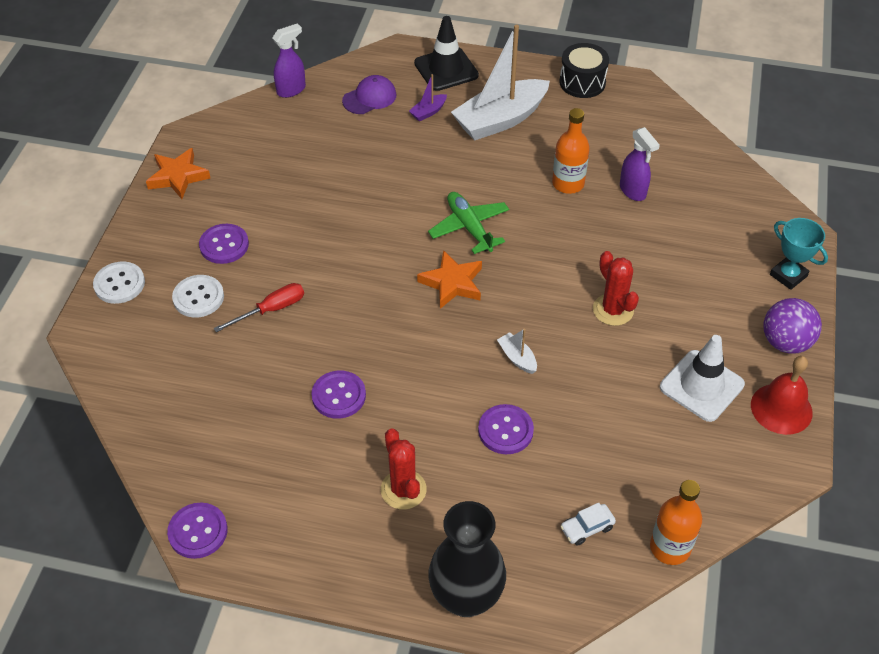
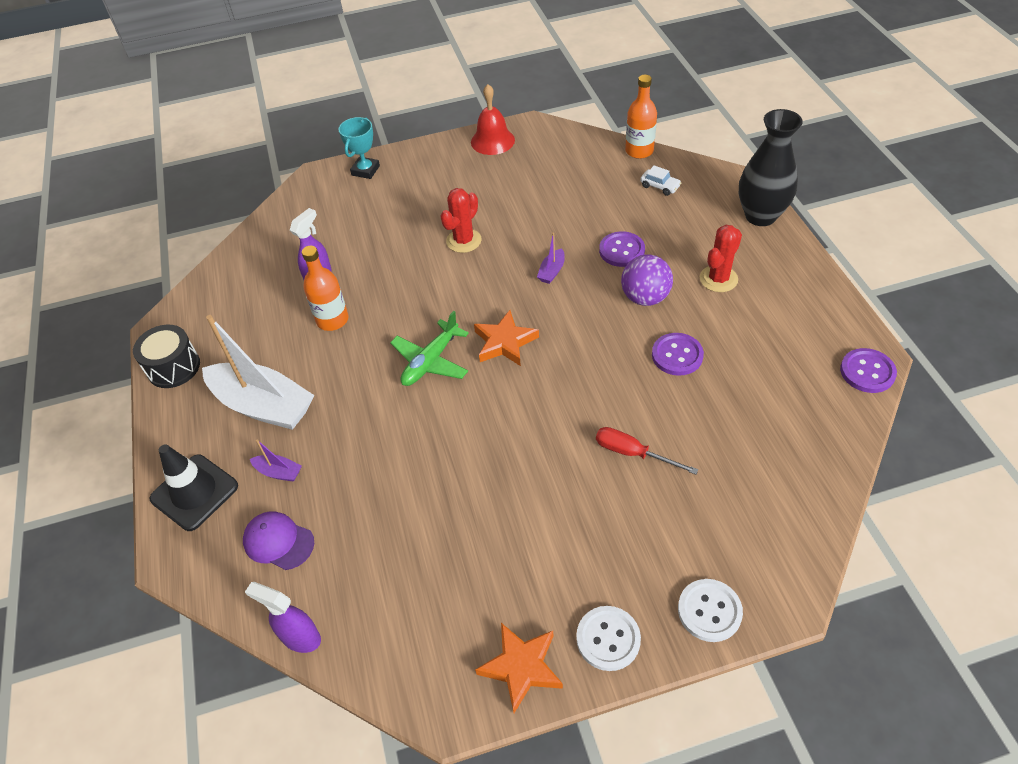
camera: 115 degrees left, 0 degrees up
(198, 297) = (666, 523): white button -> white button (608, 639)
(224, 245) = (587, 545): purple button -> none
(517, 358) = (552, 271): white boat -> purple boat
(701, 386) = (502, 177): white traffic cone -> none
(785, 342) = (432, 154): purple ball -> purple ball (645, 297)

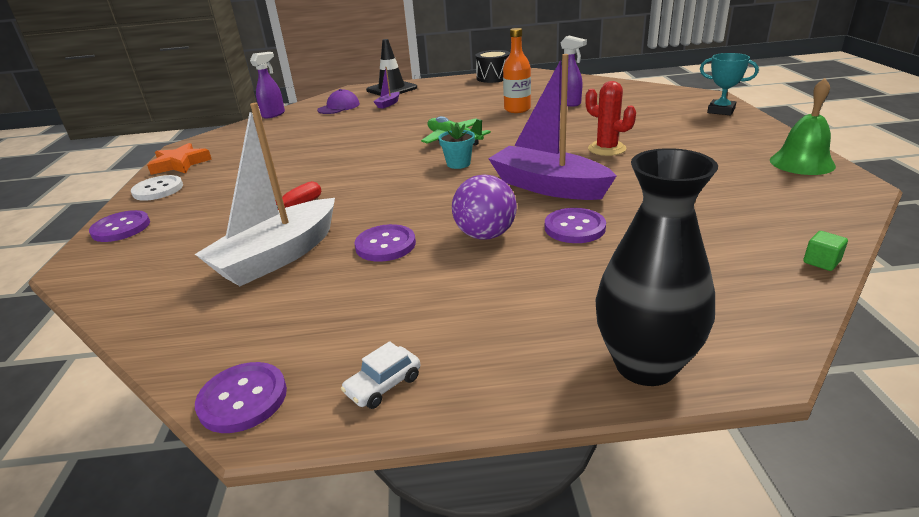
camera: 100 degrees right, 20 degrees down
(263, 406) = (445, 98): white boat -> white boat (278, 256)
(492, 141) = (802, 163): red bell -> green bell
(504, 342) = (458, 164): orange star -> turquoise flower pot
(552, 271) = (548, 186): purple boat -> purple boat, size x2.42
(639, 151) = (821, 262): orange bottle -> green cube
(660, 186) = (722, 270): white car -> white car (383, 385)
(709, 611) = (121, 228): white button -> purple button
(718, 279) = (498, 292): red cactus -> none

